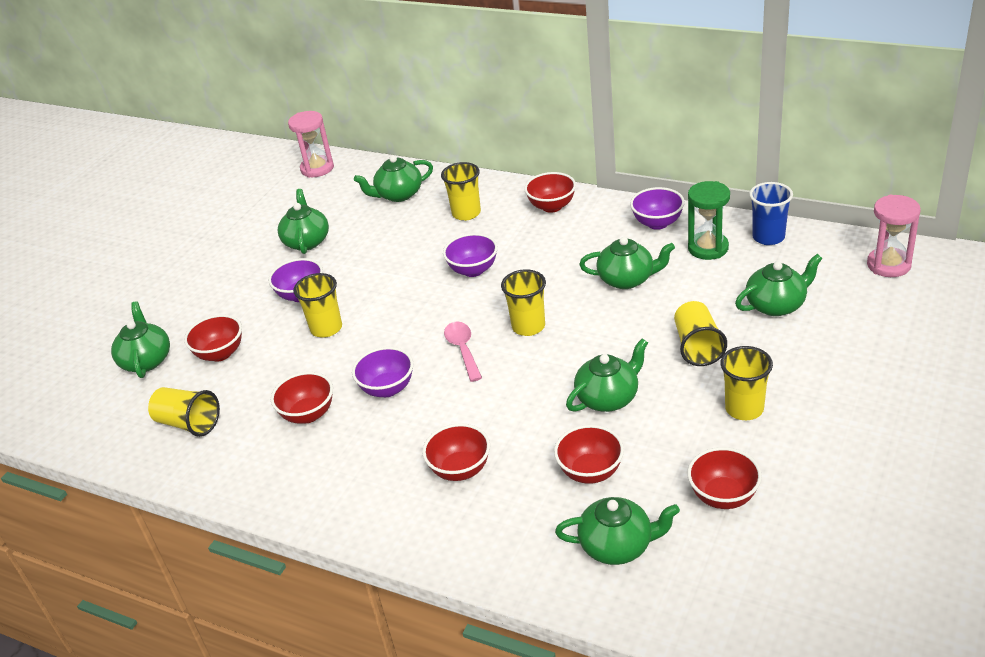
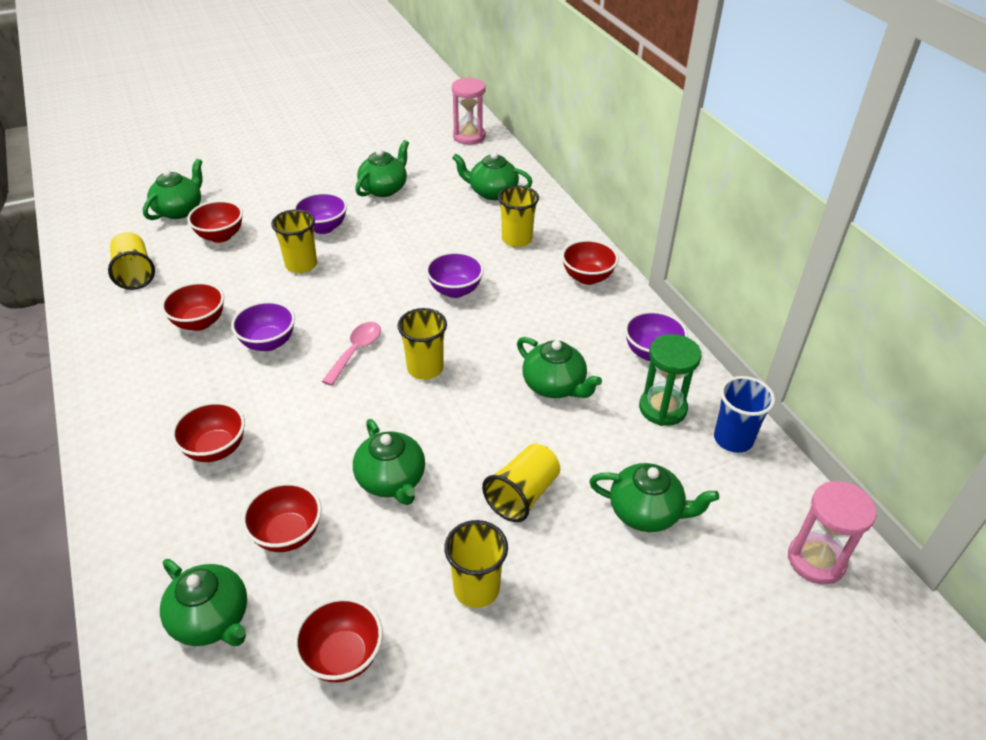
camera: 35 degrees right, 5 degrees up
(608, 397) = (392, 480): green teapot -> green teapot turned 60 degrees clockwise

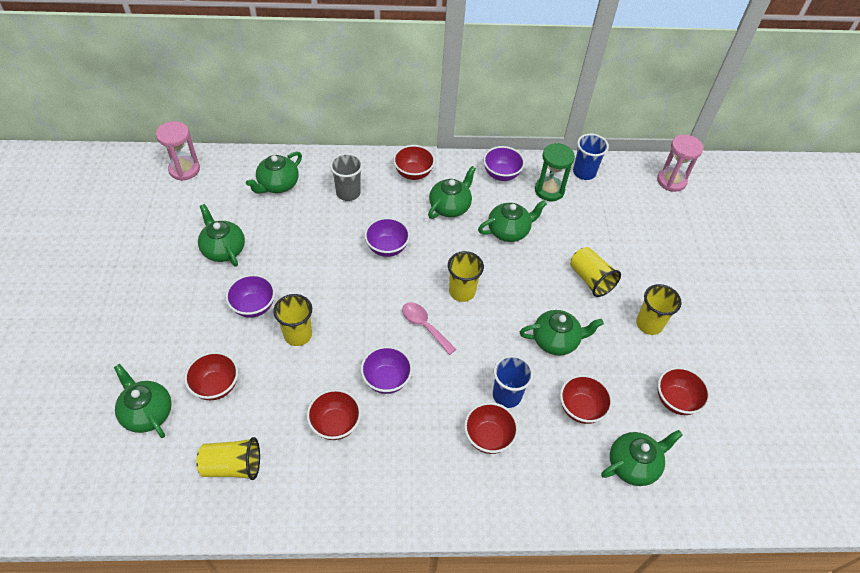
camera: 70 degrees left, 10 degrees up
(283, 451) = (507, 395): none -> blue cup
(517, 239) = (348, 193): yellow cup -> grey cup
(646, 512) = (621, 230): green teapot -> green teapot (450, 206)

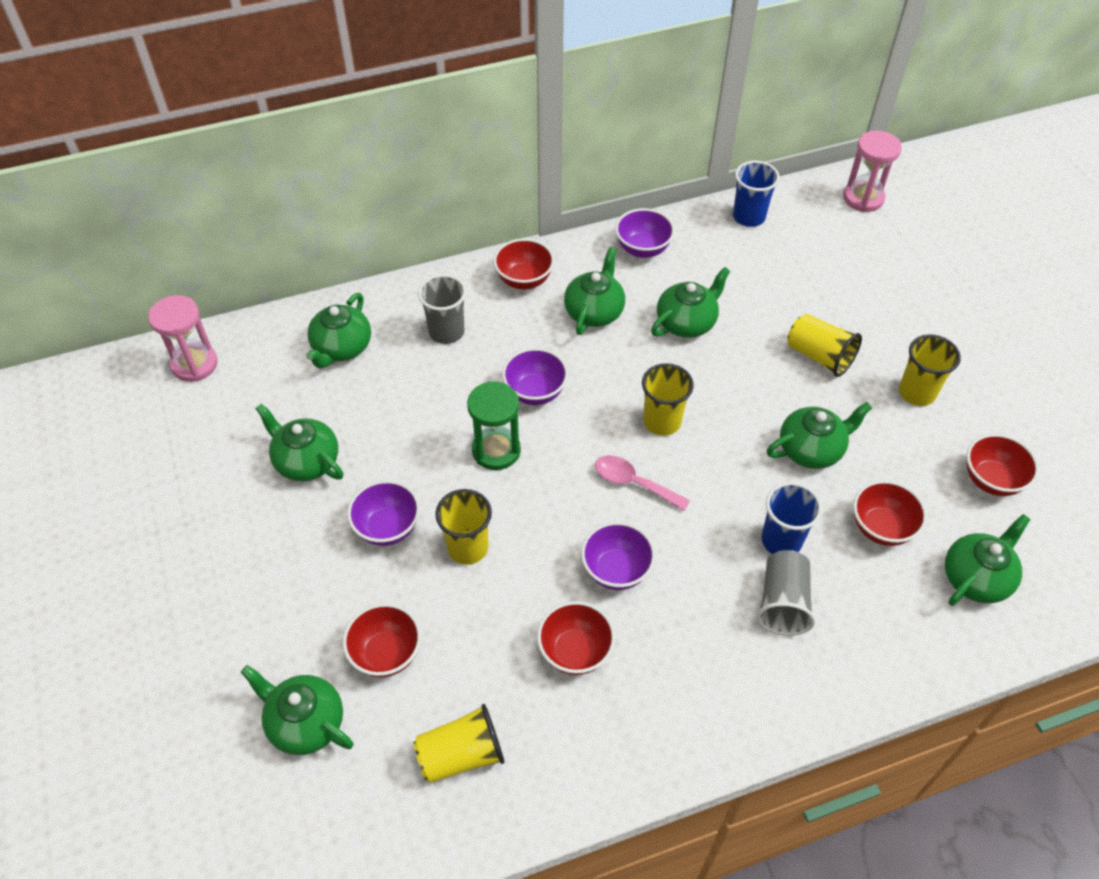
camera: 15 degrees left, 0 degrees up
(488, 437) = (782, 603): red bowl -> grey cup
(549, 190) = (714, 253): green hourglass -> green hourglass (496, 450)

